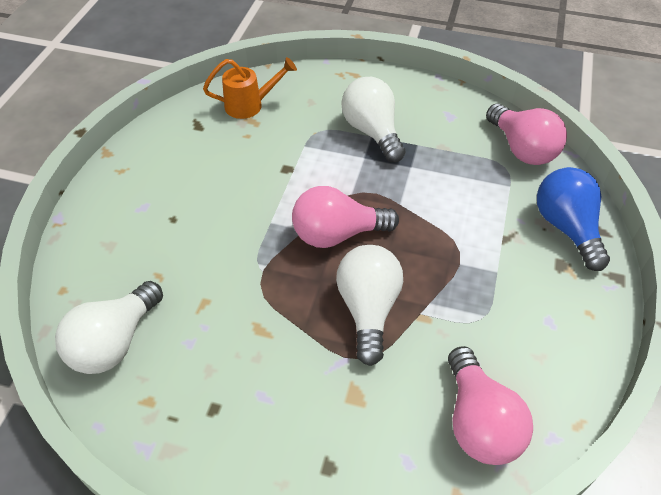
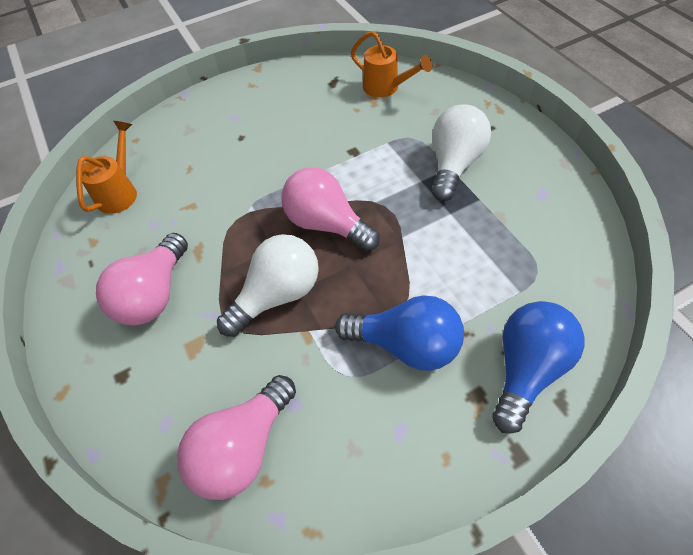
camera: 50 degrees right, 5 degrees up
(115, 342) = (120, 192): white light bulb -> orange watering can
(490, 270) = (406, 345): none -> blue light bulb
(522, 149) = (577, 268): pink light bulb -> pink light bulb (154, 294)

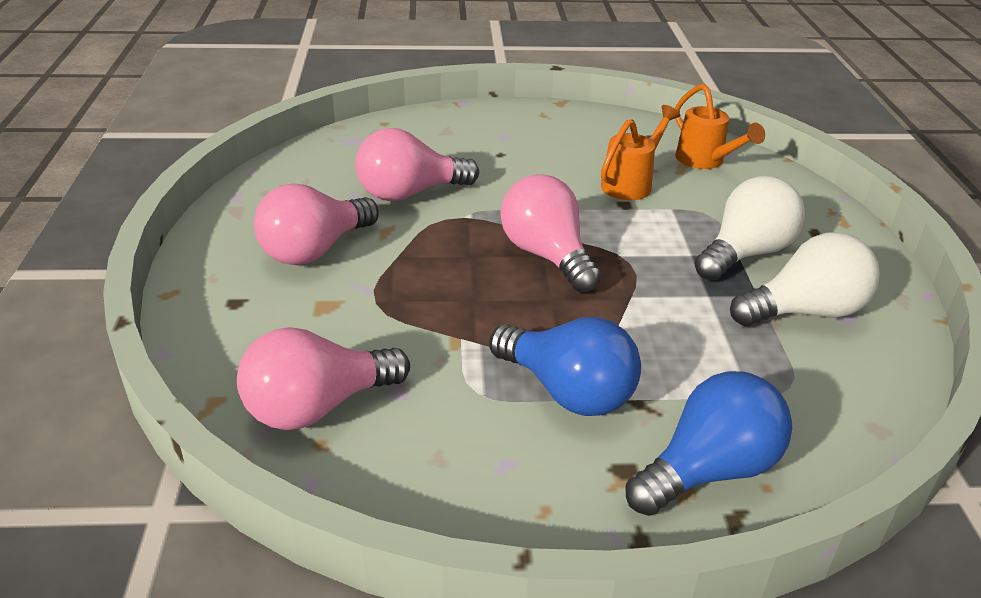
camera: 20 degrees right, 20 degrees down
(120, 192) = (339, 158): orange watering can -> orange watering can (631, 183)
(195, 205) = (409, 193): none -> pink light bulb
(277, 295) = (446, 296): white light bulb -> white light bulb (805, 311)

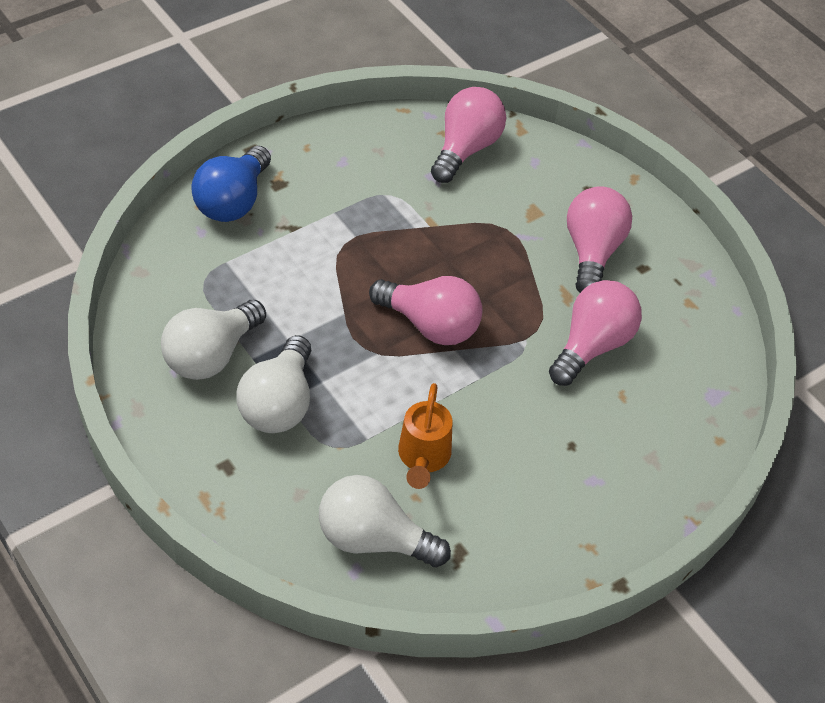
camera: 145 degrees right, 15 degrees up
(567, 391) = (338, 216): blue light bulb -> none
(705, 161) = (373, 539): orange watering can -> white light bulb

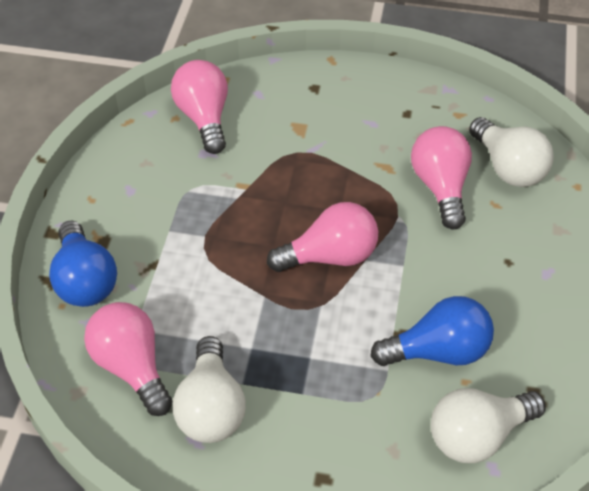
camera: 40 degrees left, 0 degrees up
(279, 403) = (301, 399): white light bulb -> white light bulb (508, 167)
(423, 459) = (438, 351): orange watering can -> blue light bulb
(592, 252) = (366, 126): pink light bulb -> pink light bulb (132, 366)

